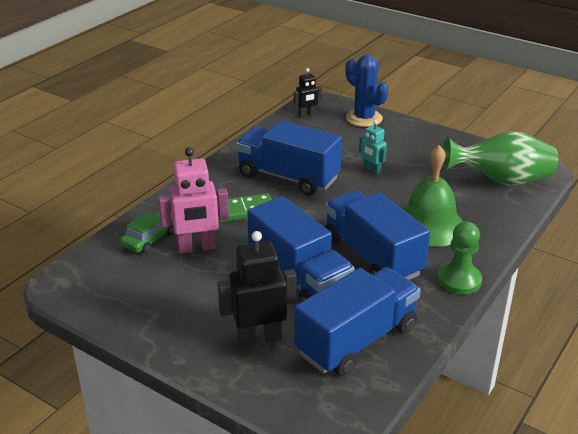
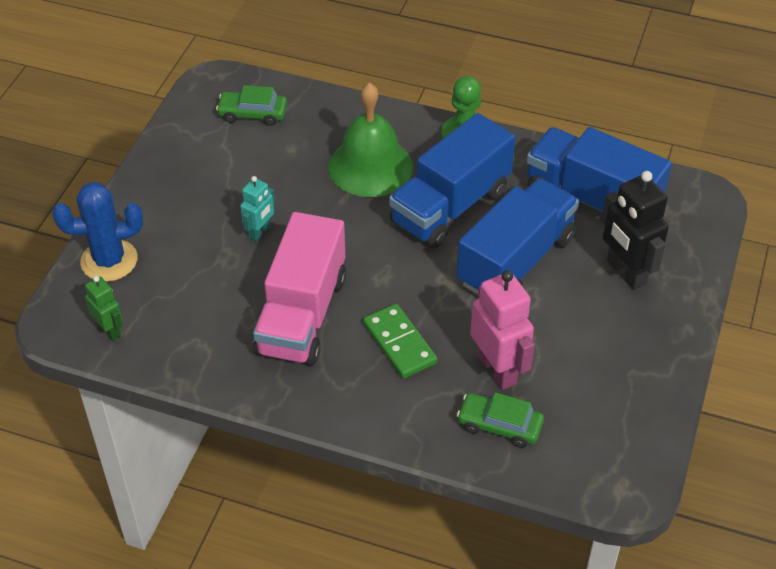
camera: 105 degrees left, 15 degrees up
(288, 177) = (302, 315): blue truck -> pink truck
(307, 115) = (110, 330): black robot -> green robot
(364, 118) = (109, 261): blue cactus -> blue cactus turned 45 degrees clockwise
(501, 181) = (253, 114): green vase -> green car

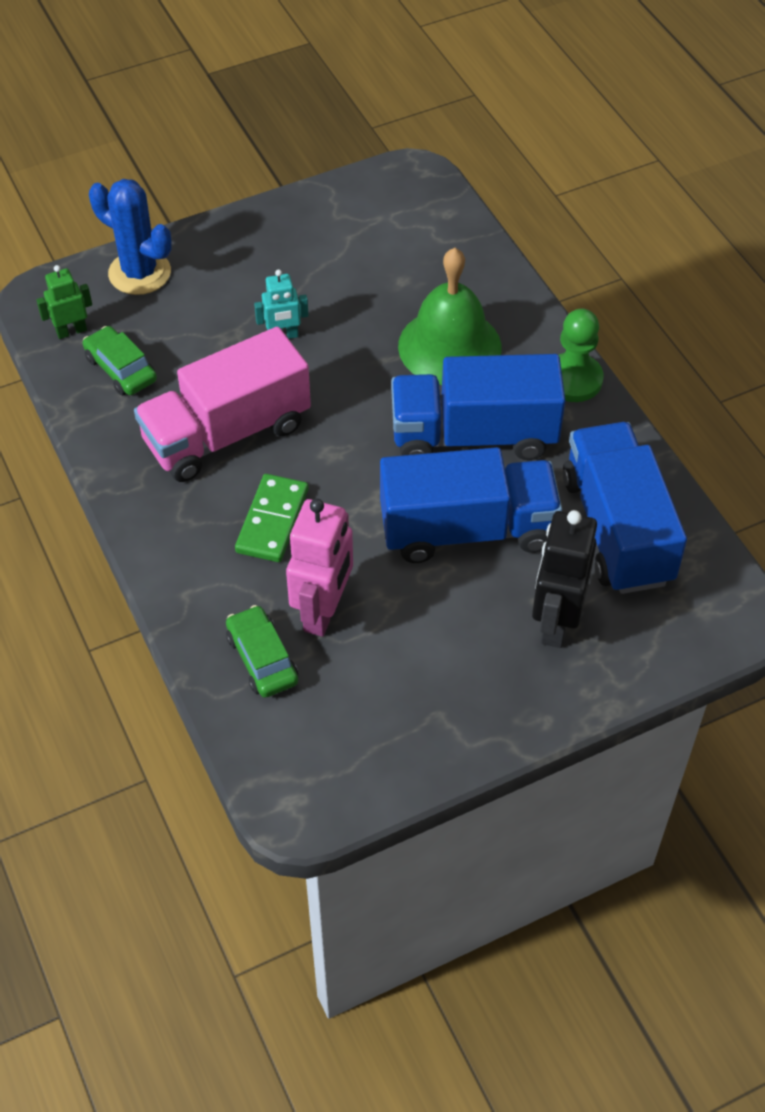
camera: 45 degrees right, 5 degrees up
(110, 330) = (71, 331): green robot -> green robot turned 120 degrees counterclockwise
(253, 114) = (408, 226): green car -> green car (121, 369)

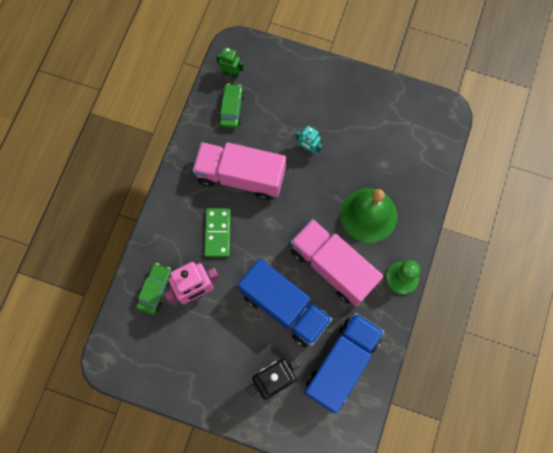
camera: 45 degrees right, 20 degrees up
(139, 273) = (283, 66): blue cactus -> none
(272, 521) = (217, 233): green domino -> green domino turned 60 degrees counterclockwise
(474, 435) = (333, 267): blue truck -> pink truck

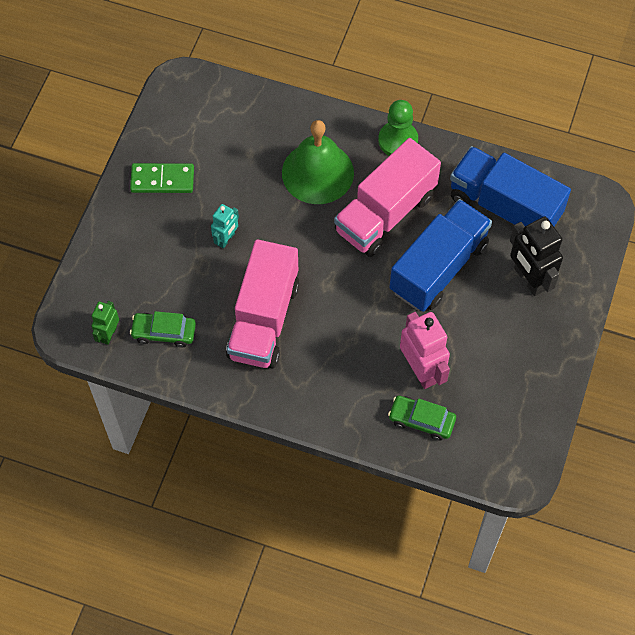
camera: 90 degrees left, 10 degrees down
(217, 233) = (342, 346): green domino -> green domino (162, 180)

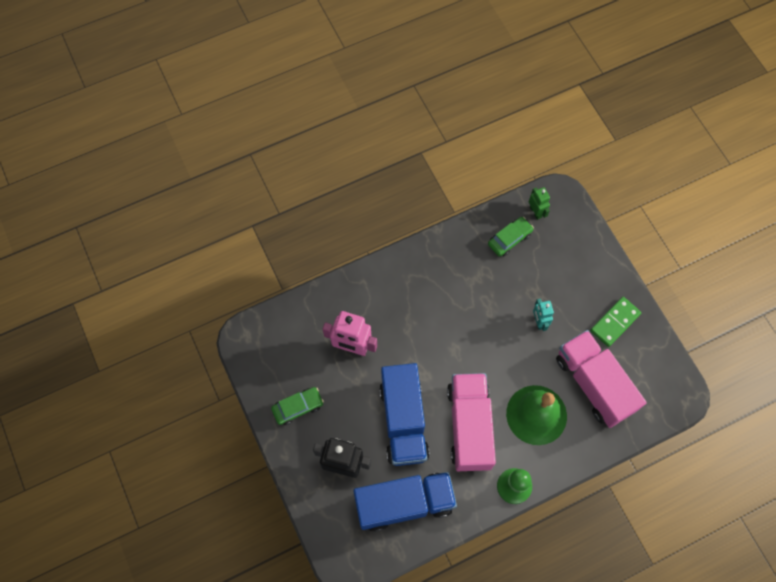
camera: 135 degrees right, 5 degrees up
(264, 319) = (466, 295): pink truck -> pink truck (593, 384)
(421, 420) = (324, 319): green car -> green car (298, 407)

